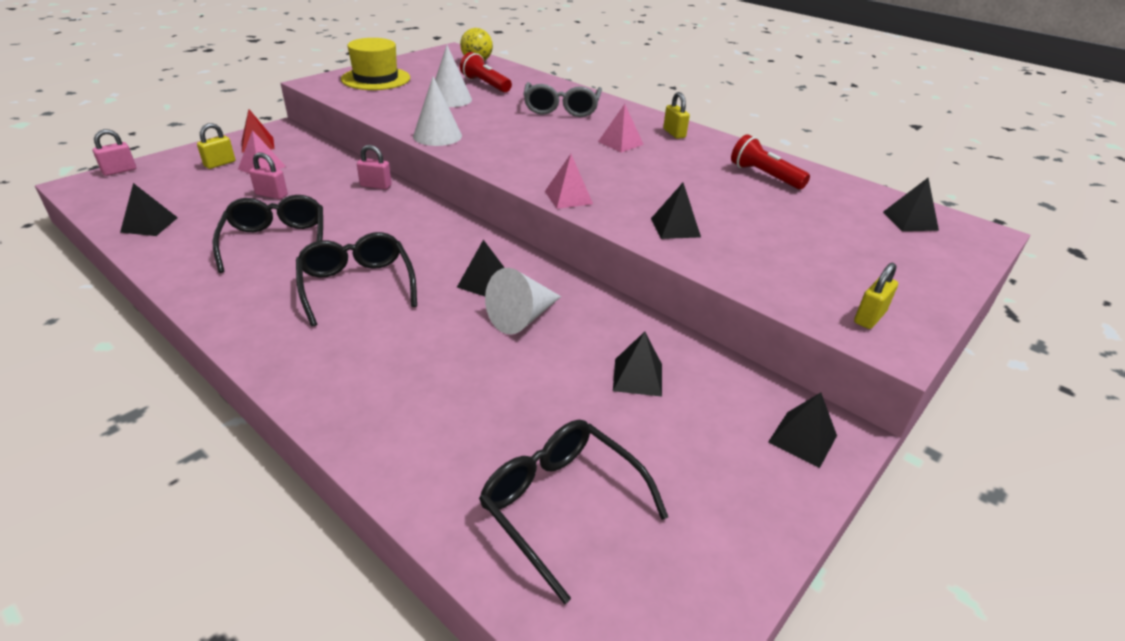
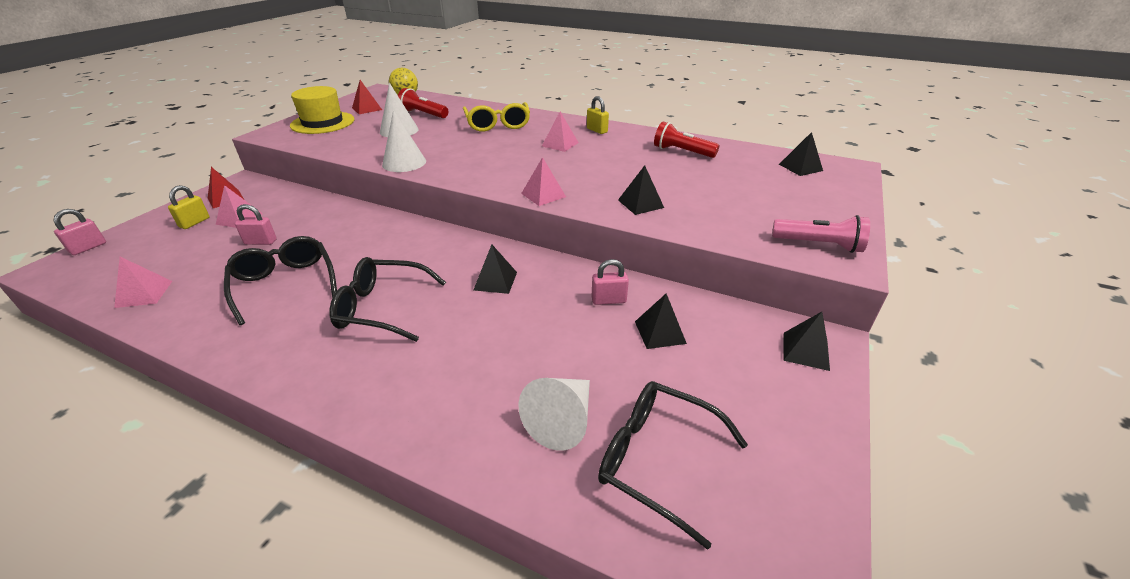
camera: 15 degrees left, 0 degrees up
(149, 225) = (144, 294): black pyramid -> pink pyramid
(357, 285) = (382, 308): black glasses -> black glasses turned 45 degrees counterclockwise
(376, 186) = (357, 216): pink padlock -> pink padlock (608, 300)
(428, 69) = (367, 109): none -> red pyramid
(522, 317) = (542, 304): white cone -> white cone (562, 421)
(561, 109) = (498, 124): grey glasses -> yellow glasses
(869, 317) = (819, 245): yellow padlock -> pink flashlight

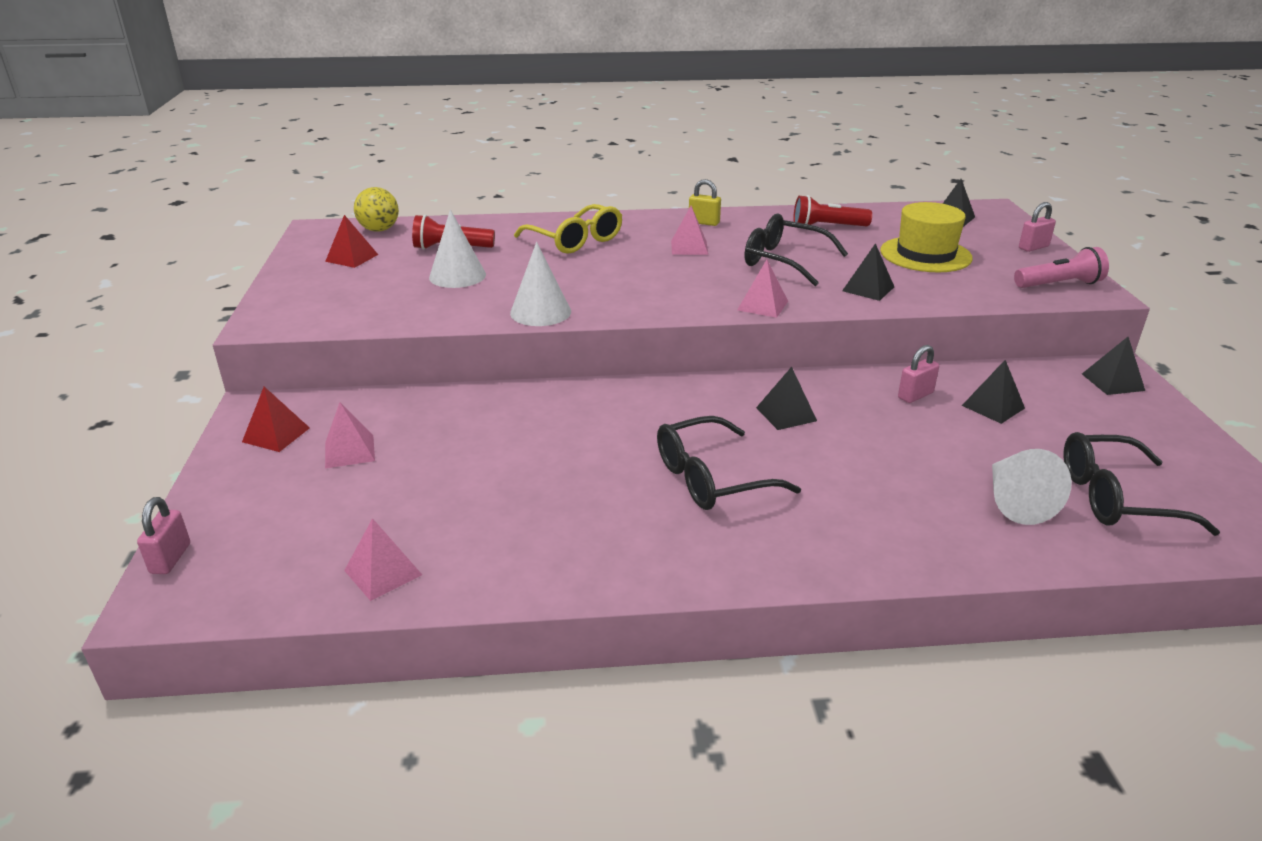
camera: 30 degrees left, 5 degrees down
(194, 222) = (286, 476): yellow padlock -> none
(260, 242) = (436, 466): pink padlock -> pink padlock (1033, 247)
(285, 284) = (556, 496): black glasses -> black glasses (784, 261)
(322, 123) = (321, 290): yellow hat -> yellow hat (925, 254)

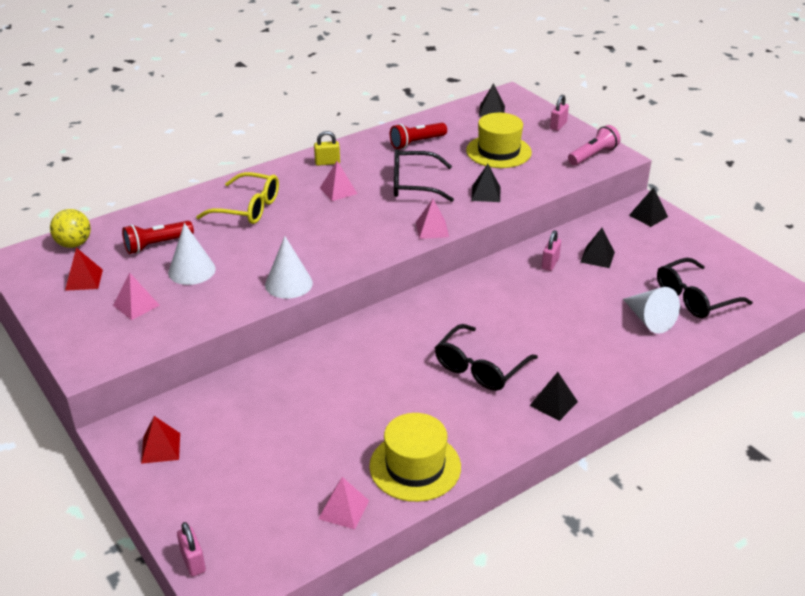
camera: 30 degrees left, 5 degrees up
(349, 451) = (230, 439): pink pyramid -> pink pyramid (136, 305)
(516, 559) = (415, 466): none -> yellow hat
(786, 414) = (487, 305): black pyramid -> black pyramid (553, 403)

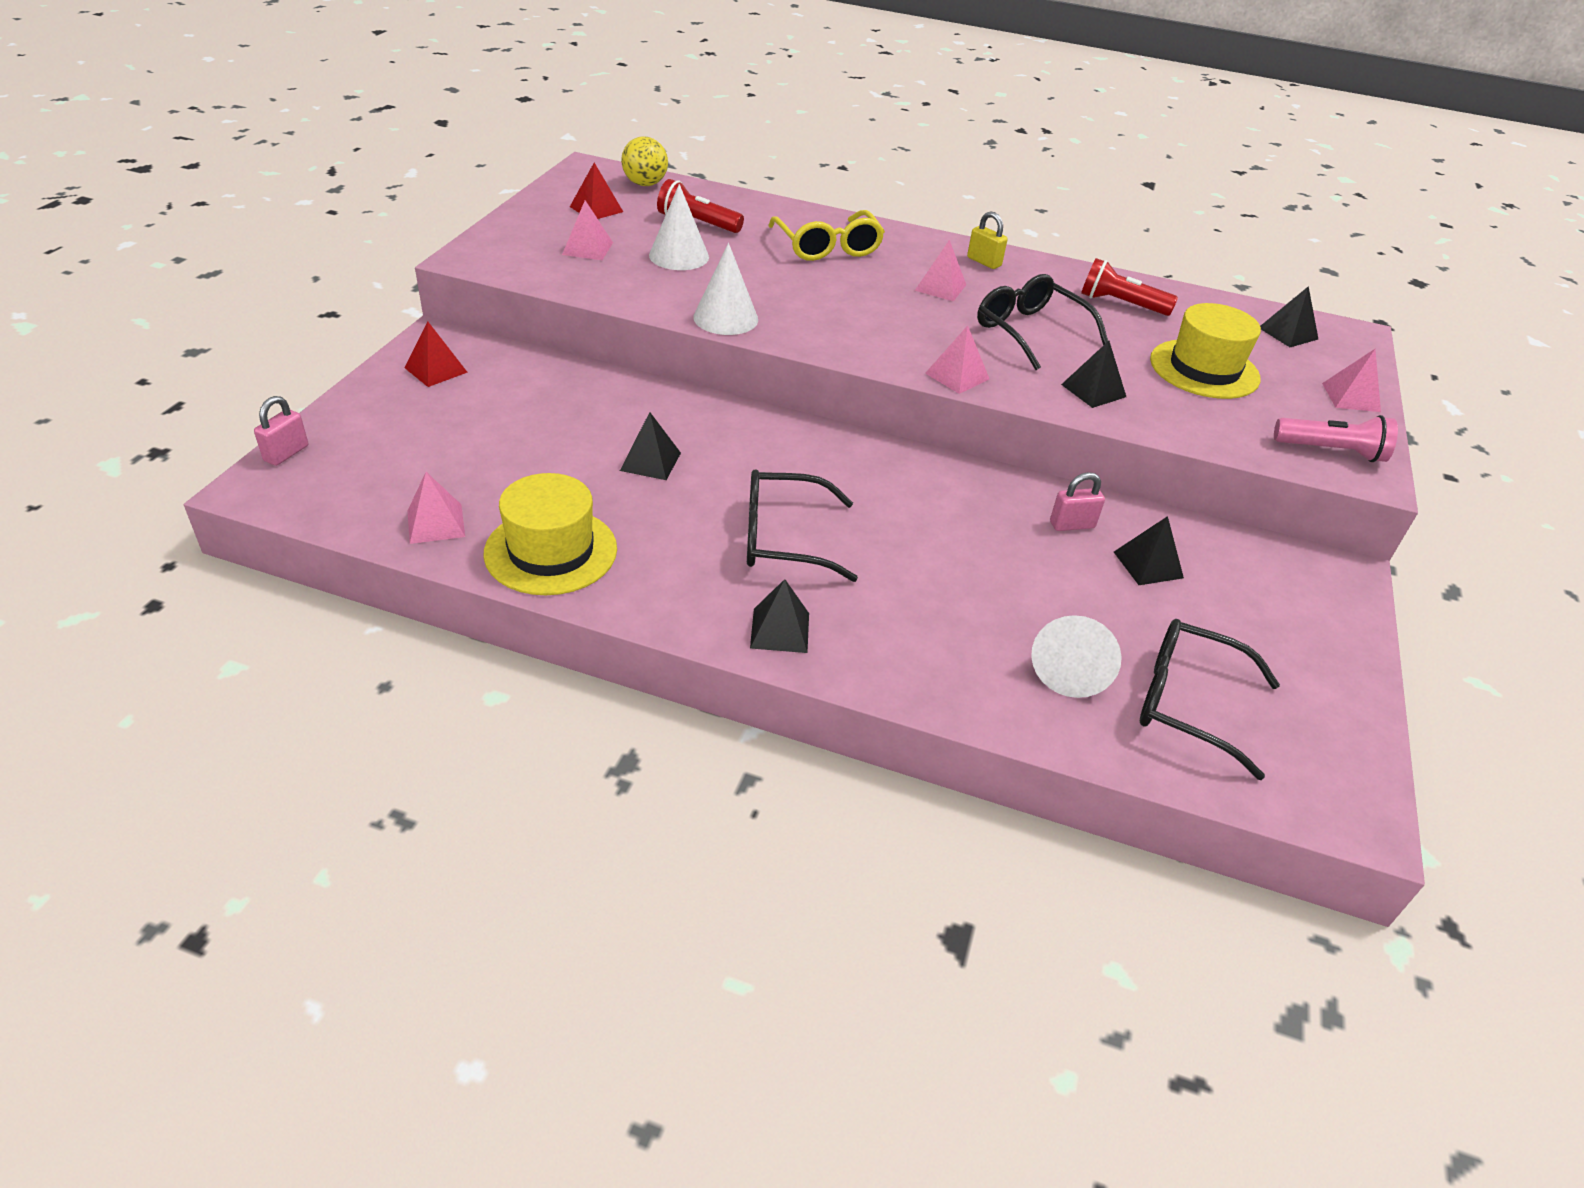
camera: 50 degrees right, 5 degrees up
(558, 126) = (1351, 397): pink padlock -> pink pyramid
(648, 216) = (1322, 584): black pyramid -> black pyramid (650, 461)

